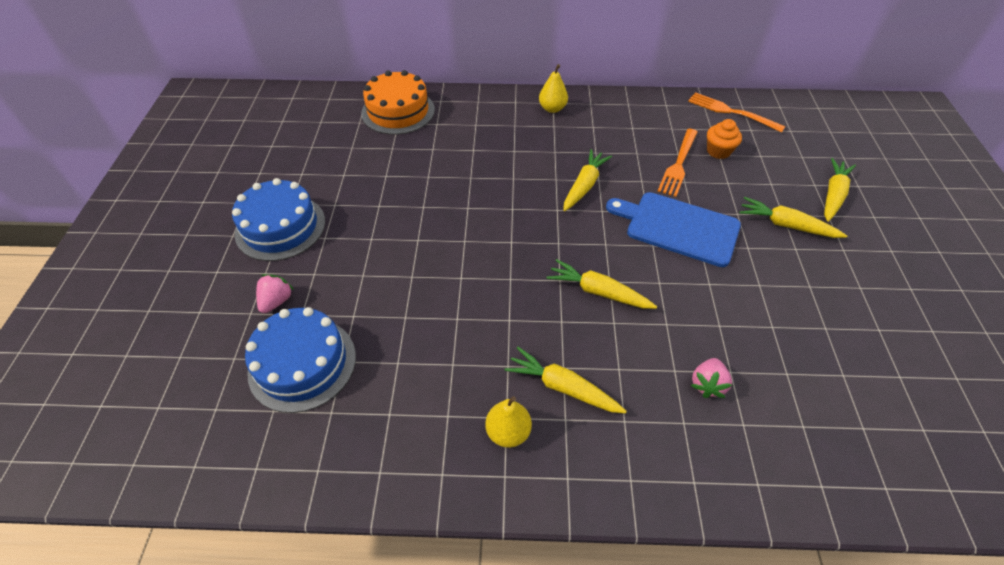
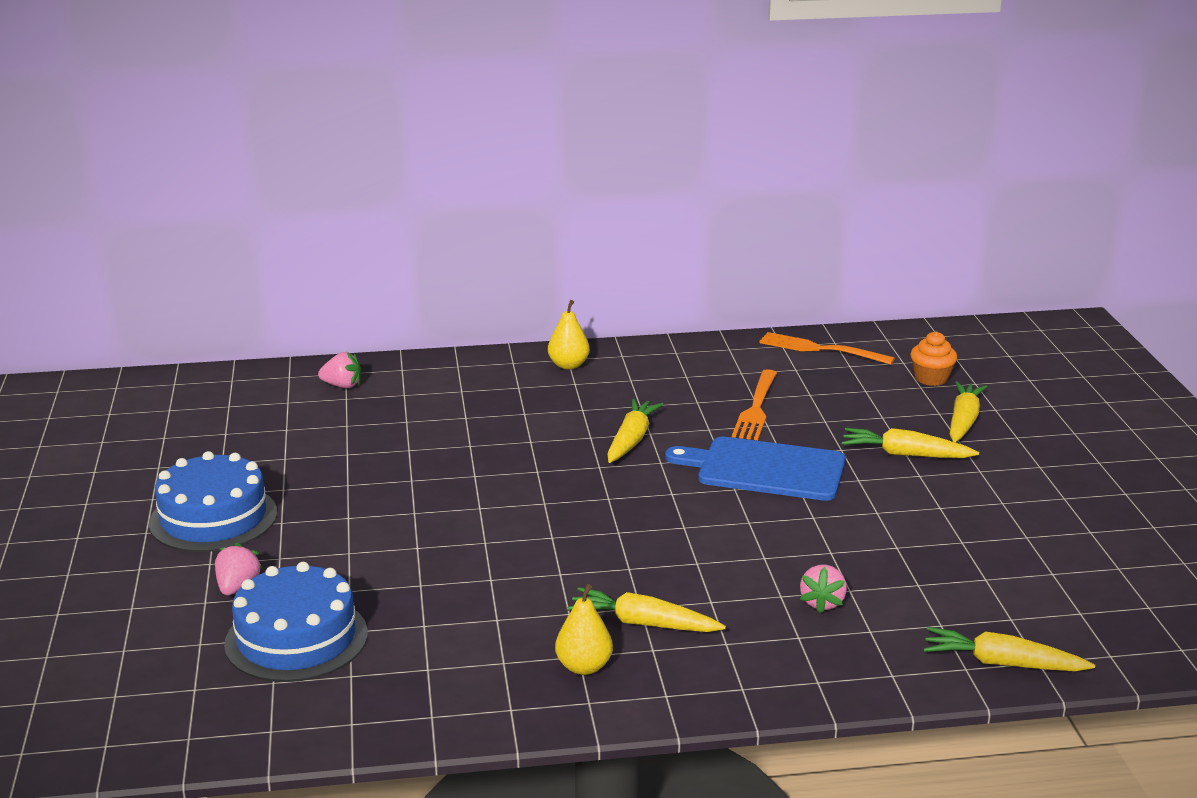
camera: 10 degrees left, 25 degrees down
(398, 111) = (342, 386): orange cake -> pink strawberry
(598, 292) = (671, 537): yellow carrot -> yellow carrot (1002, 663)
(718, 151) = (808, 391): orange cupcake -> orange cupcake (931, 378)

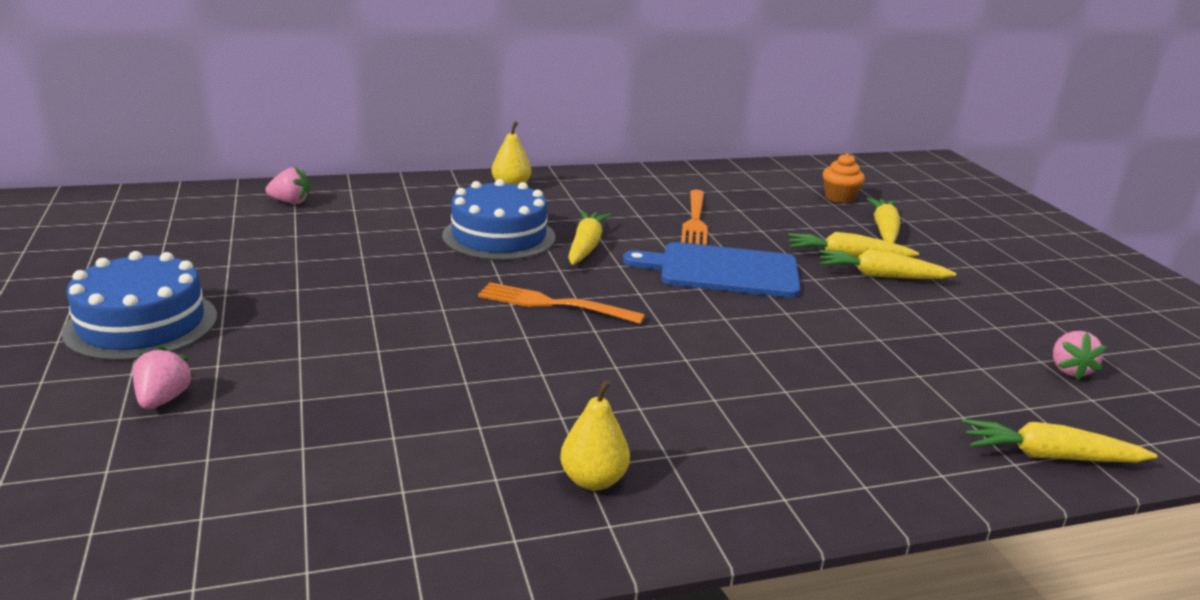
camera: 10 degrees left, 0 degrees up
(296, 638) = (234, 459): blue cake -> blue cake (499, 236)
(643, 623) = (648, 426): yellow carrot -> yellow carrot (880, 276)
(821, 349) = (734, 176): orange fork -> orange fork (554, 304)
(822, 603) = (832, 397): pink strawberry -> pink strawberry (1069, 370)

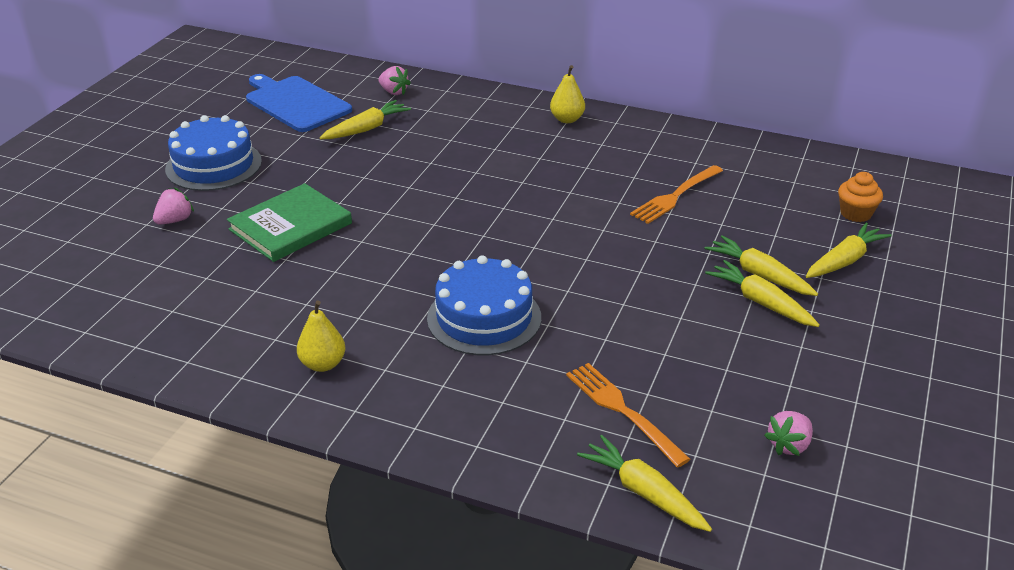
camera: 40 degrees right, 10 degrees up
(344, 356) = (290, 226): none -> green book
(499, 236) = (497, 164): blue cake -> blue cake (484, 318)
(554, 304) = (461, 235): orange fork -> orange fork (622, 411)
(586, 246) = (549, 193): yellow carrot -> yellow carrot (366, 129)
(723, 270) = (628, 250): blue cutting board -> blue cutting board (296, 103)

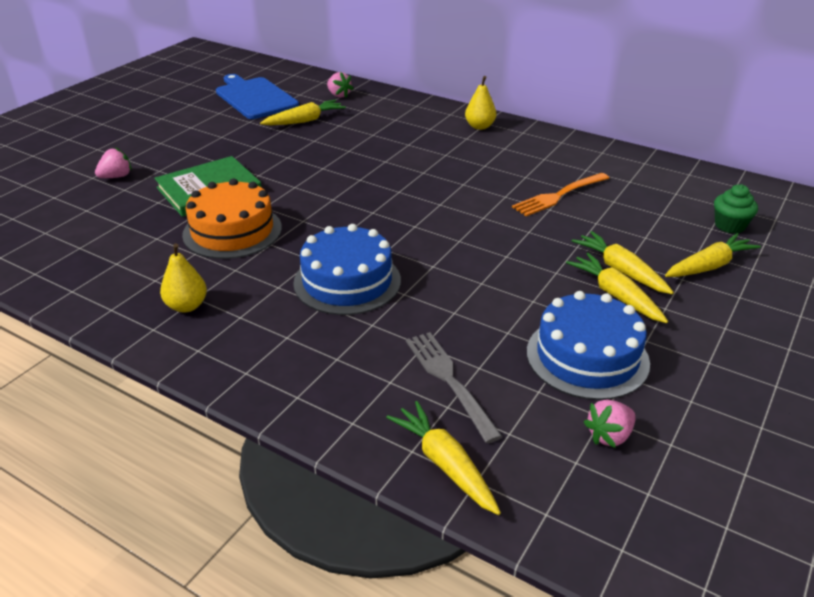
camera: 10 degrees right, 0 degrees up
(213, 165) = (167, 138): blue cake -> blue cake (587, 357)
(337, 273) = (232, 231): none -> orange cake
(622, 411) = (449, 381): orange fork -> grey fork
(855, 214) = (730, 225): orange cupcake -> green cupcake

